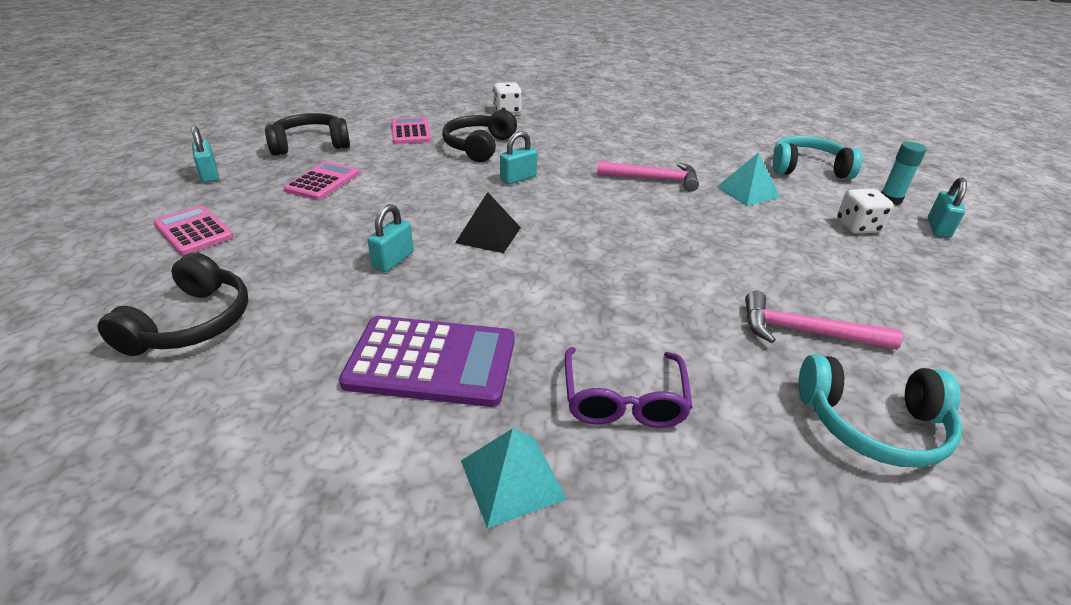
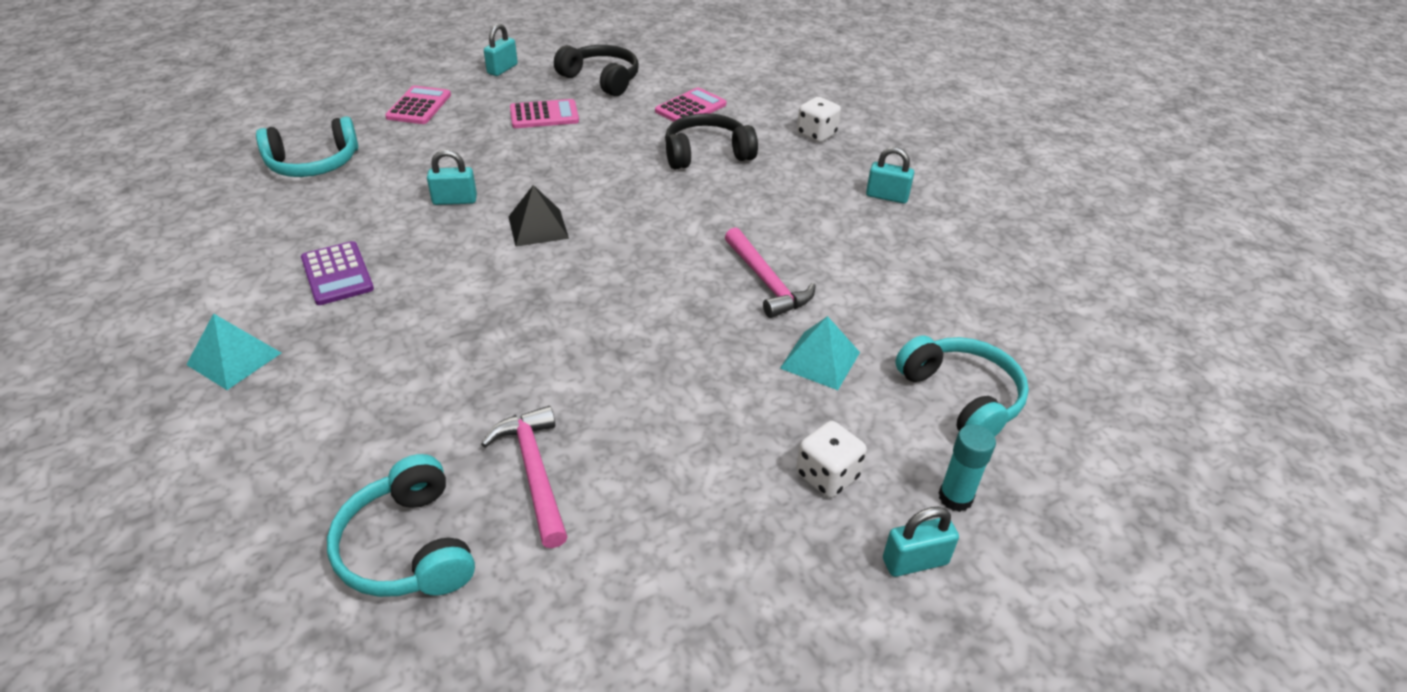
camera: 55 degrees right, 5 degrees up
(192, 323) = (313, 164): black headphones -> turquoise headphones
(431, 361) = (337, 274): purple calculator -> purple calculator, size x0.64
(518, 178) = (664, 201): turquoise padlock -> turquoise padlock (887, 196)
(623, 400) = (350, 383): purple glasses -> none

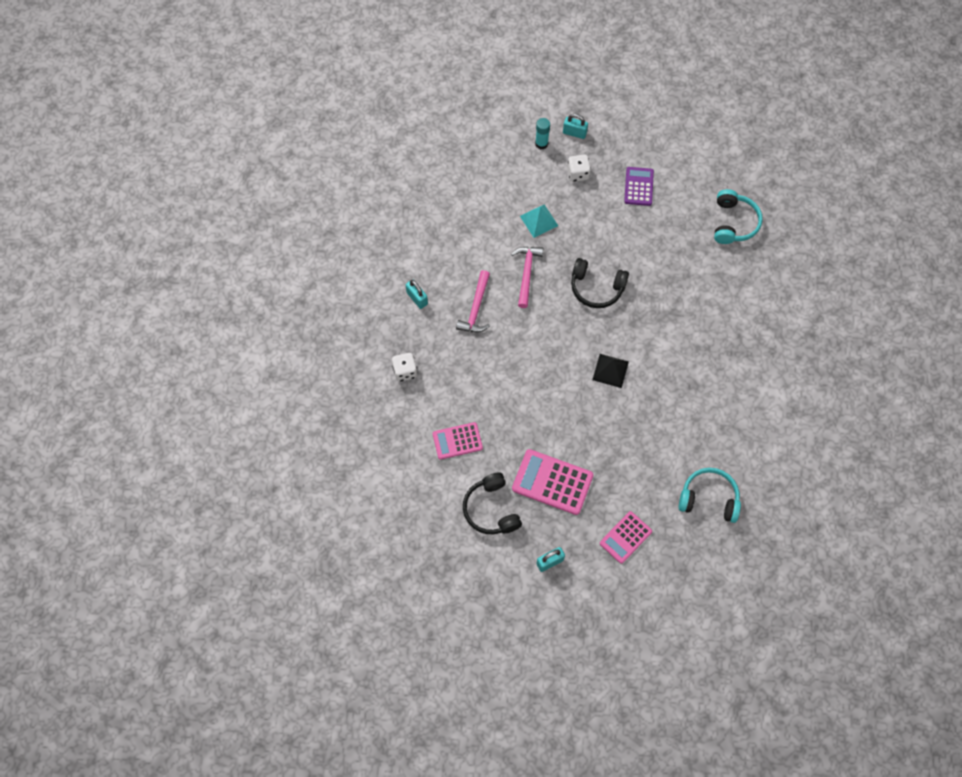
camera: 145 degrees left, 25 degrees up
(234, 358) = (777, 349): turquoise pyramid -> none
(337, 274) = (721, 385): purple calculator -> purple calculator (638, 186)
(455, 200) = (643, 417): turquoise padlock -> none
(534, 472) = (679, 229): pink hammer -> pink hammer (476, 308)
(544, 115) = (552, 482): pink calculator -> pink calculator, size x1.55
(706, 153) = (482, 387): black headphones -> black headphones (596, 288)
(962, 397) = (500, 176): turquoise headphones -> none

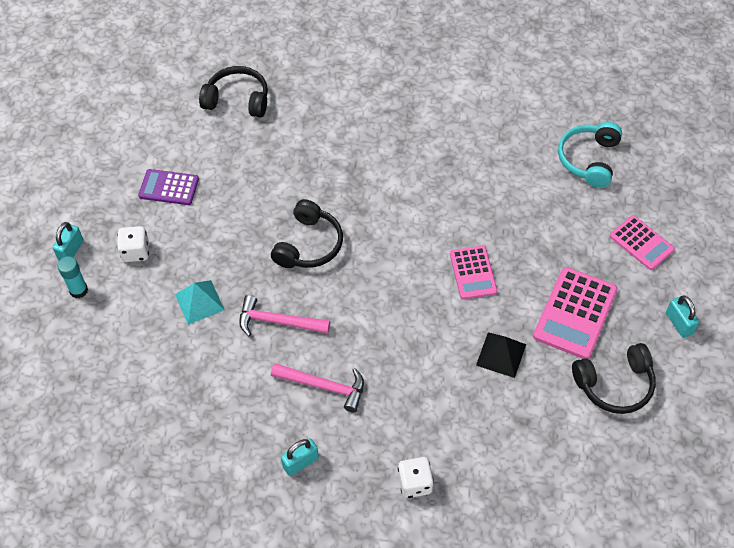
camera: 85 degrees left, 10 degrees down
(457, 441) = (520, 420): pink calculator -> pink calculator (473, 273)
(610, 370) = (425, 240): black pyramid -> black pyramid (501, 354)
(734, 223) = (237, 99): turquoise headphones -> black headphones

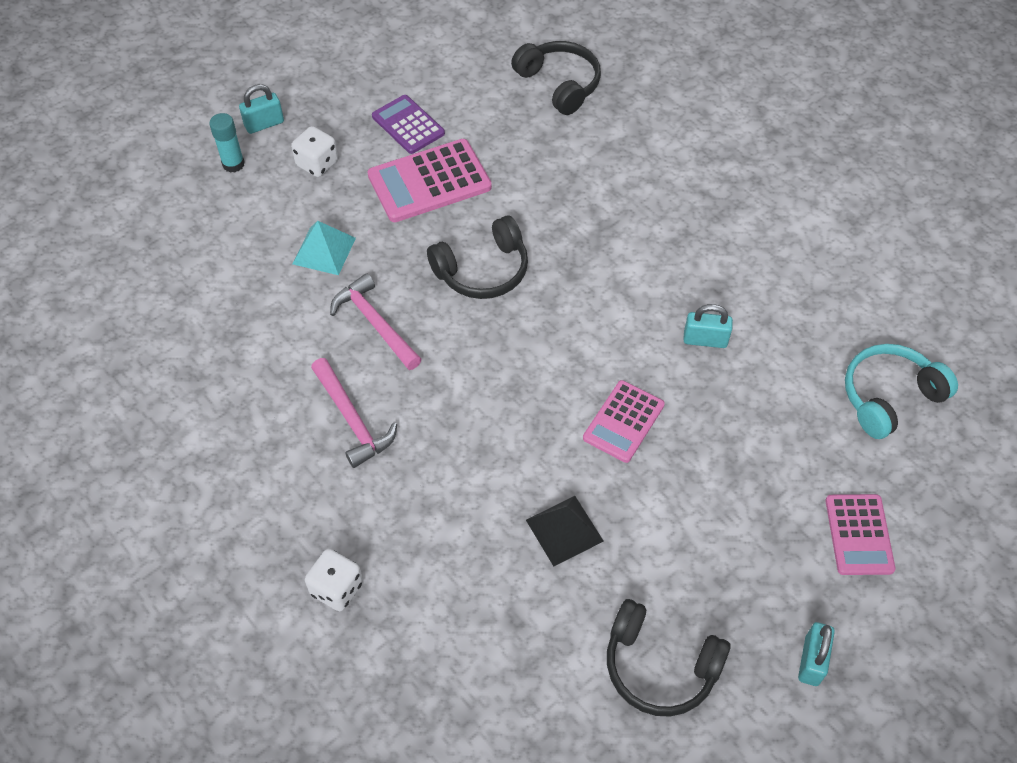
camera: 40 degrees right, 0 degrees up
(300, 462) = (253, 475): turquoise padlock -> turquoise padlock (705, 340)
(575, 313) = (695, 551): pink calculator -> pink calculator (429, 181)

